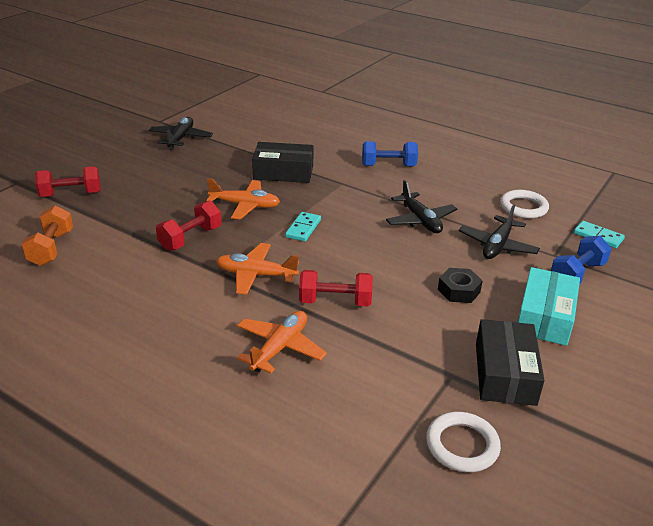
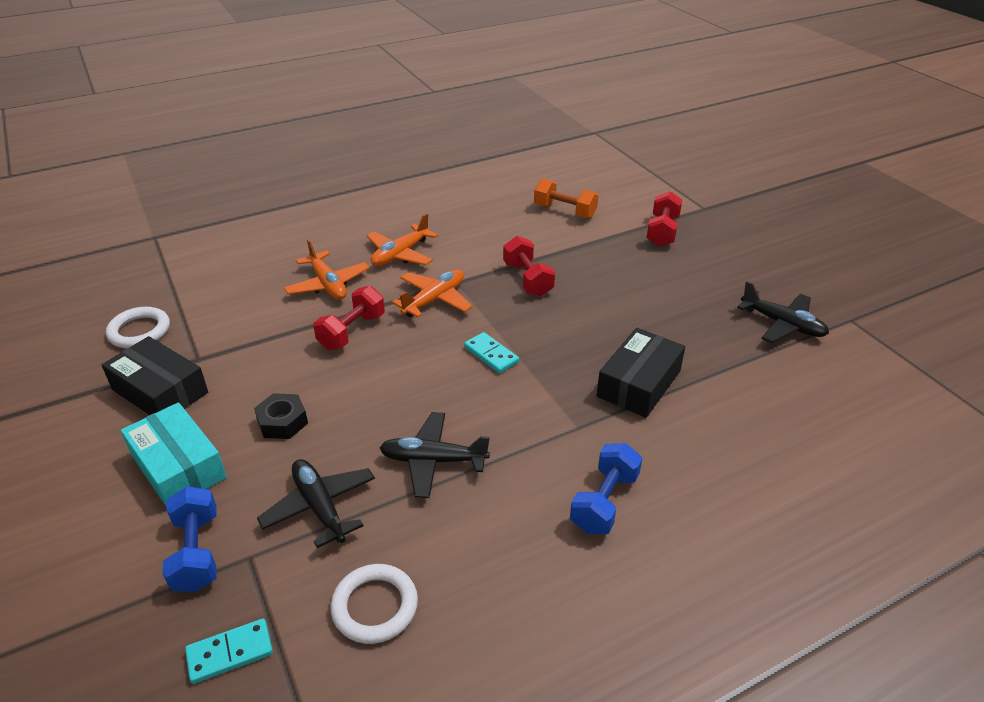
camera: 120 degrees right, 5 degrees up
(245, 205) = (570, 329): orange plane -> orange plane (400, 254)

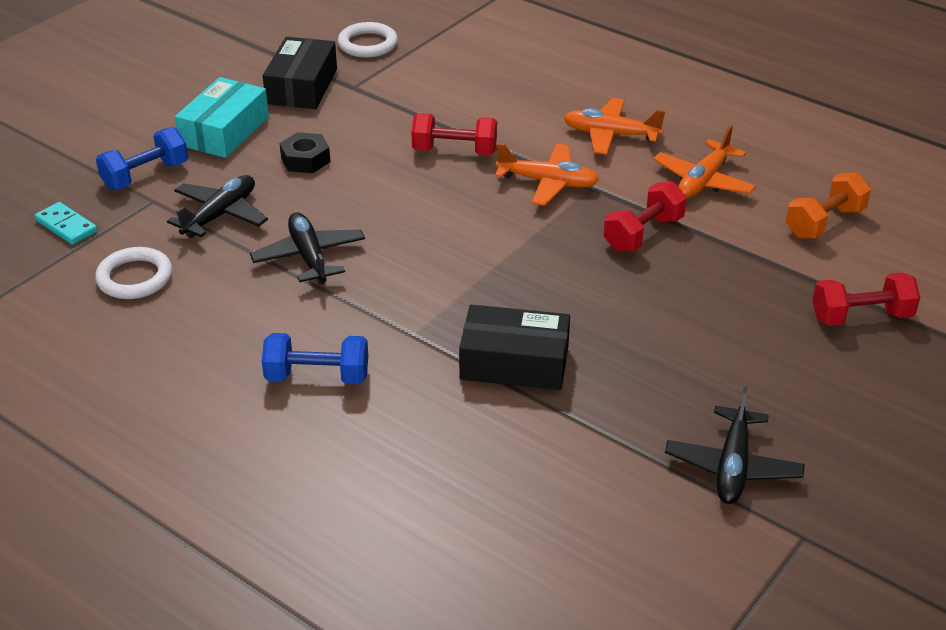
camera: 65 degrees right, 0 degrees up
(328, 284) = (517, 110): orange plane -> orange plane (703, 181)
(491, 354) = (485, 247): turquoise domino -> none
(564, 211) = (824, 223): orange dumbbell -> orange dumbbell turned 45 degrees clockwise

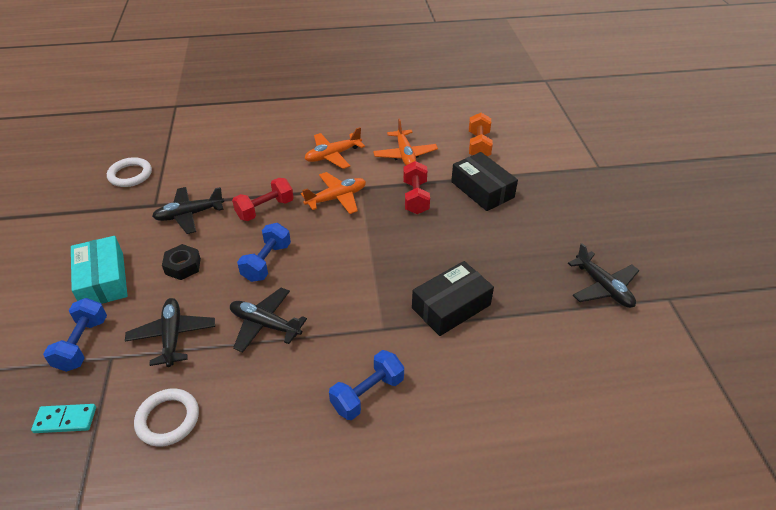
camera: 45 degrees left, 5 degrees up
(301, 86) = (120, 222): black box -> black box (482, 190)
(373, 114) = (189, 215): none -> black plane
(386, 203) = (267, 262): none -> blue dumbbell
(861, 317) = (549, 181): red dumbbell -> none

